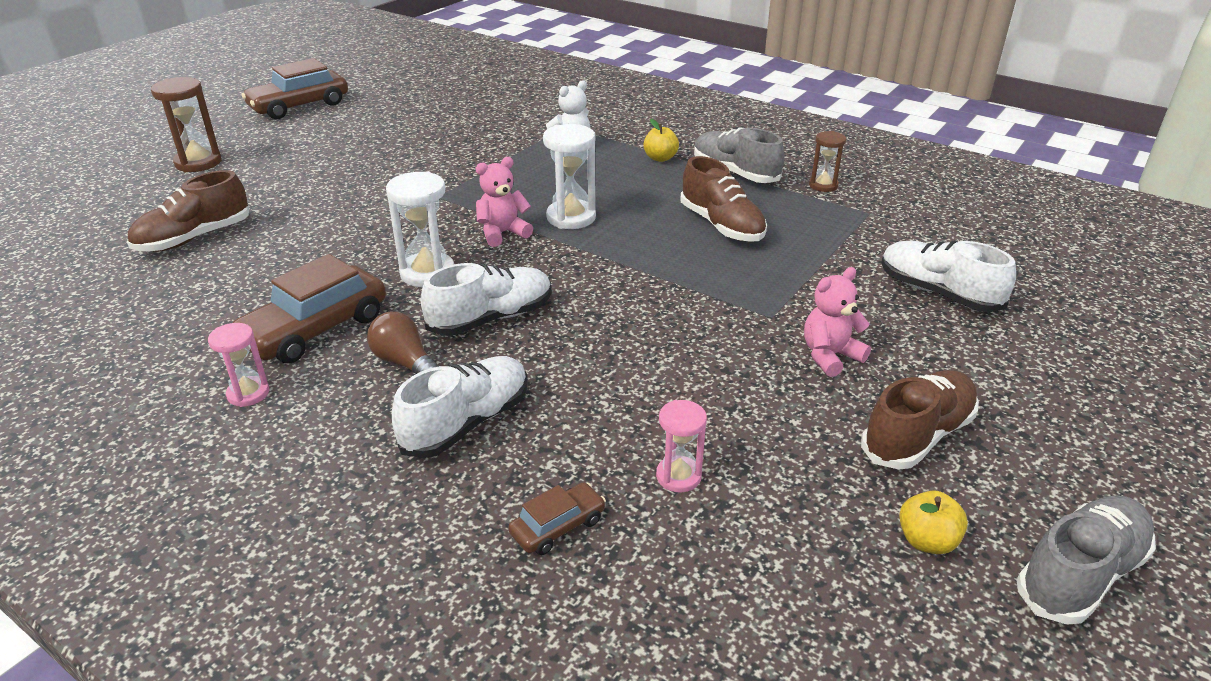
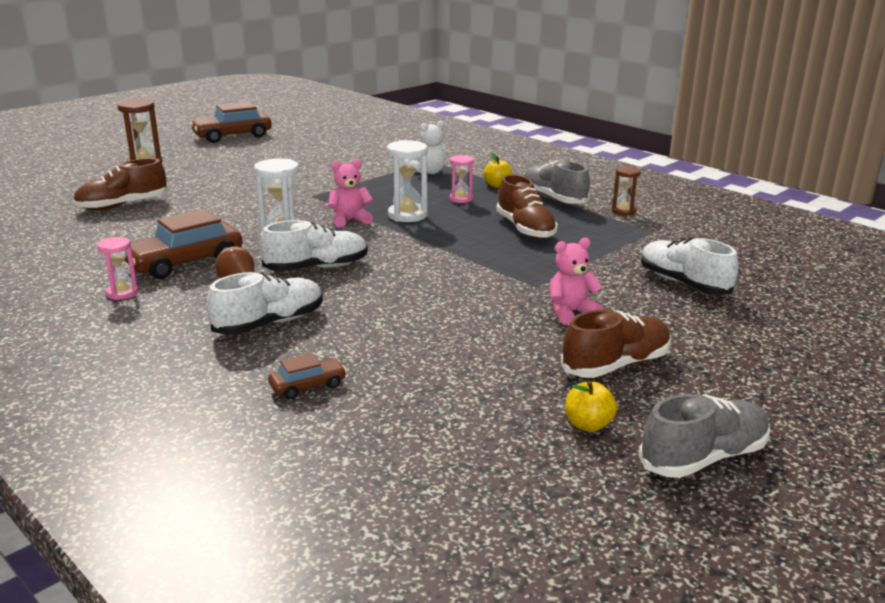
camera: 10 degrees right, 10 degrees down
(678, 476) = (412, 368): pink hourglass -> pink hourglass (461, 199)

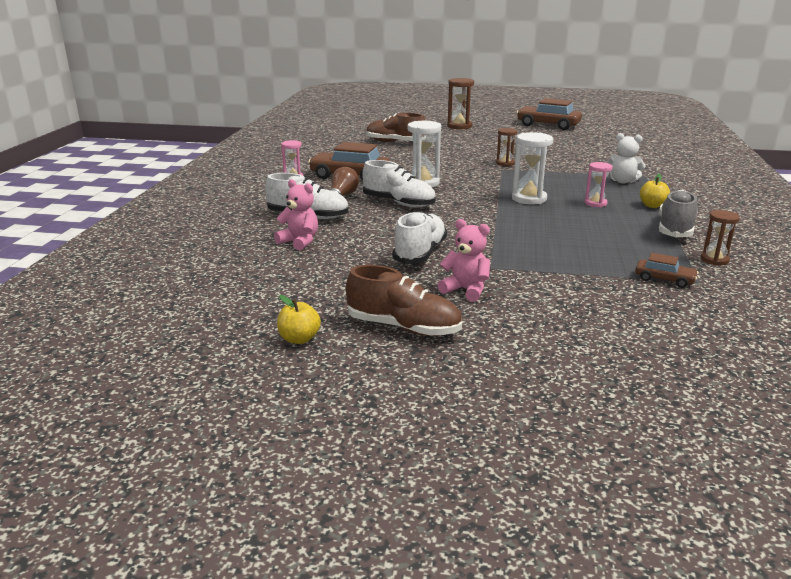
camera: 55 degrees right, 0 degrees up
(299, 189) = (505, 163): none -> brown hourglass
(308, 386) = (248, 247): brown car -> brown car (664, 279)
(350, 220) = (485, 188): pink teddy bear -> pink teddy bear (299, 242)
(525, 229) = (588, 237): brown shoe -> none
(683, 283) = (607, 320): white shoe -> white shoe (420, 253)
(703, 457) = (301, 395): grey shoe -> none

